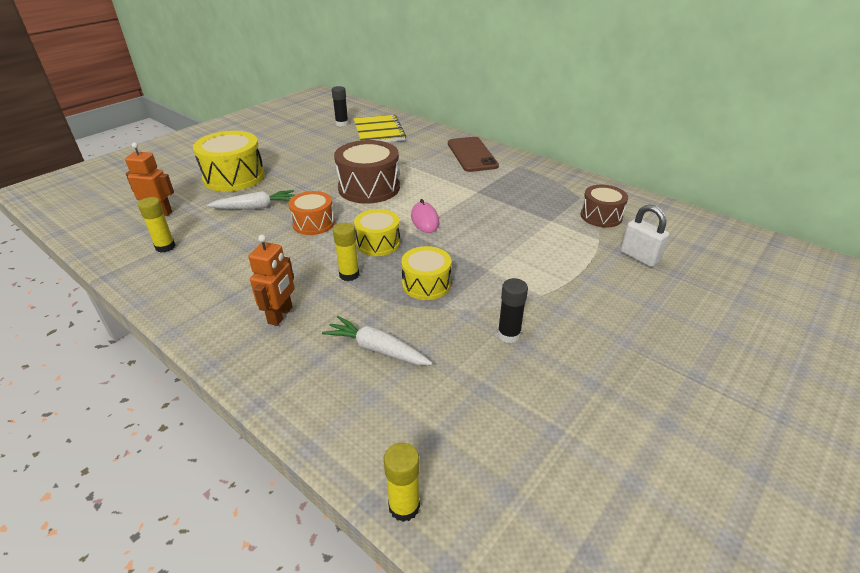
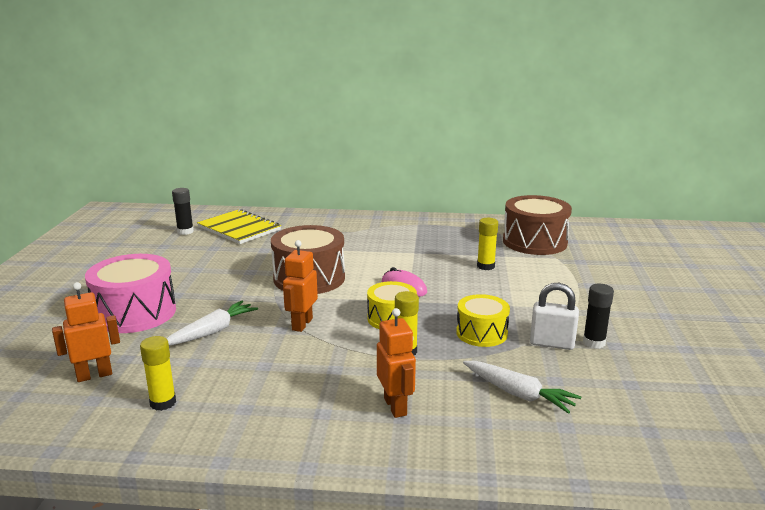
camera: 35 degrees left, 15 degrees down
(234, 177) = (135, 313): yellow drum -> pink drum
(313, 223) = (302, 324): orange drum -> orange robot
(377, 349) = (518, 394): white carrot -> white carrot turned 135 degrees counterclockwise
(404, 506) = (697, 479): yellow glue stick -> yellow glue stick (485, 266)
(472, 155) = (364, 225): brown phone -> none
(601, 216) = (534, 242): brown drum -> brown drum, size x1.64
(639, 257) = (599, 261): white padlock -> white padlock (552, 343)

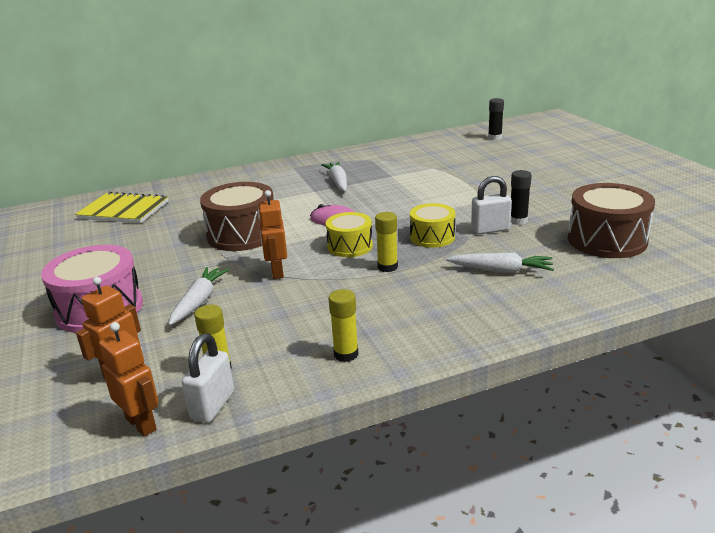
camera: 25 degrees left, 5 degrees up
(125, 435) = (213, 406): none -> white padlock
(185, 231) = (67, 226): black glue stick -> black glue stick (495, 137)
(395, 406) = (421, 308): orange robot -> orange robot (141, 424)
(445, 249) = (338, 182): none -> white carrot
(485, 266) = (384, 187): yellow glue stick -> yellow glue stick (346, 354)
(534, 242) = (404, 160): brown drum -> brown drum (607, 240)

